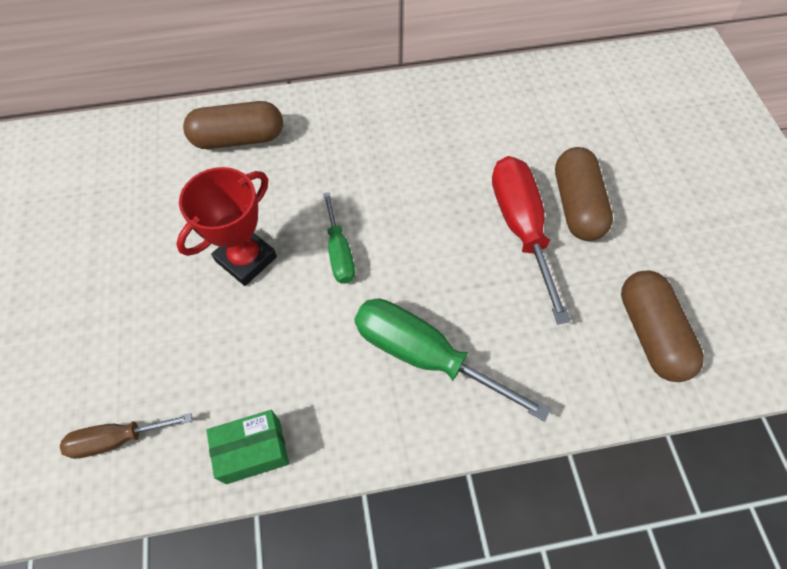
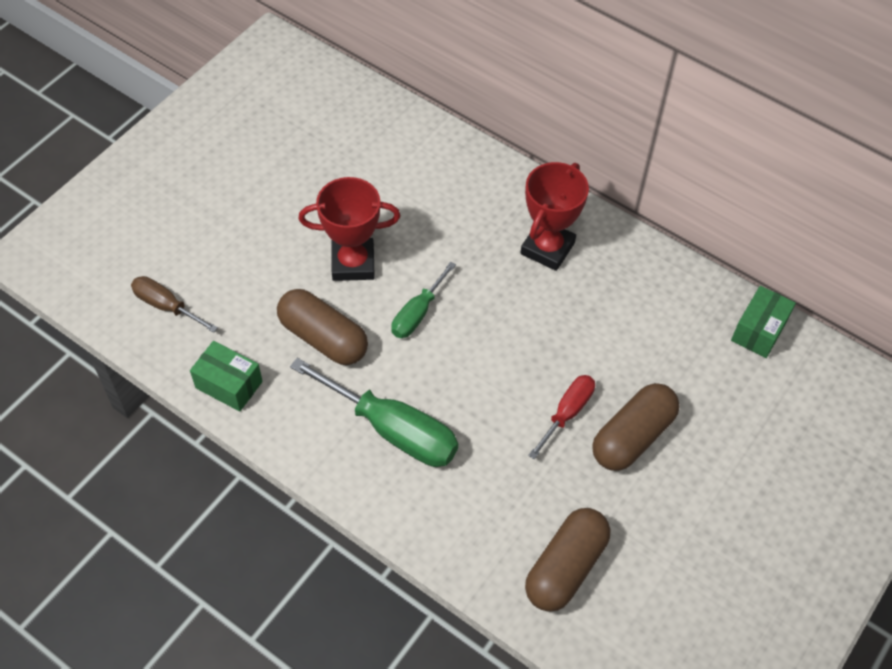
camera: 45 degrees right, 5 degrees down
(238, 138) = (442, 172): brown capsule -> brown capsule (323, 338)
(374, 131) = (547, 248): none -> red trophy
(424, 355) = (392, 430): green screwdriver -> green screwdriver turned 135 degrees clockwise
(521, 228) = (567, 413): red screwdriver -> red screwdriver, size x0.57
(559, 76) = (759, 331): none -> green box

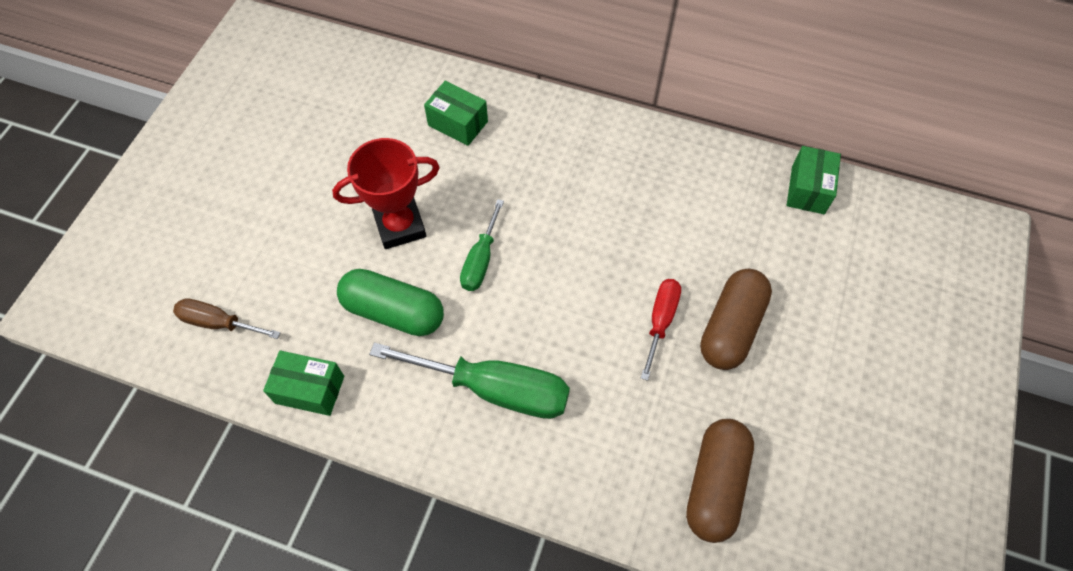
camera: 15 degrees left, 5 degrees up
(323, 338) = (394, 312): brown capsule -> green capsule
(437, 182) = (458, 123): none -> green box
(547, 248) = (585, 161): red trophy -> none

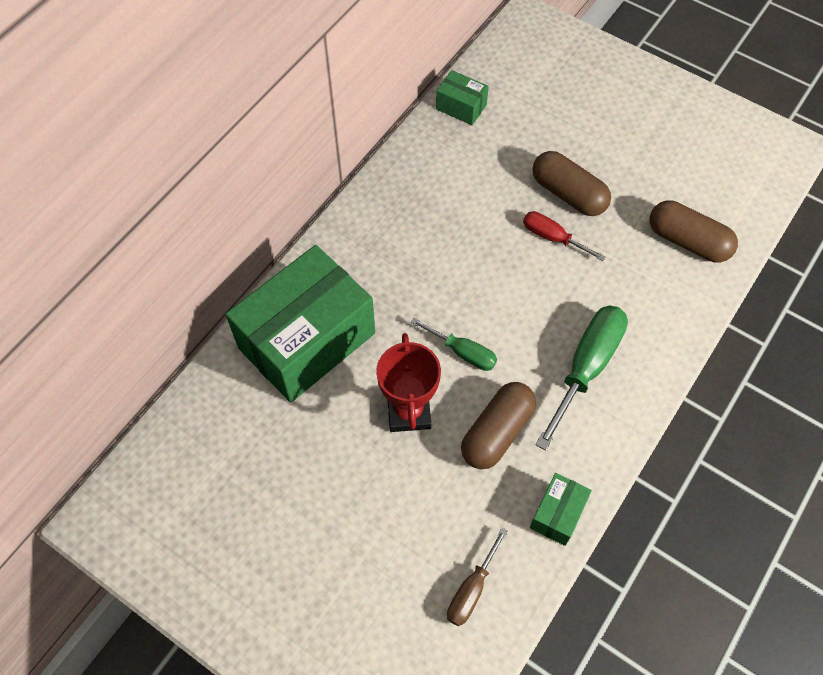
camera: 75 degrees left, 0 degrees up
(394, 312) = (497, 432): green capsule -> brown capsule
(458, 123) = (307, 341): green box -> green box, size x2.32

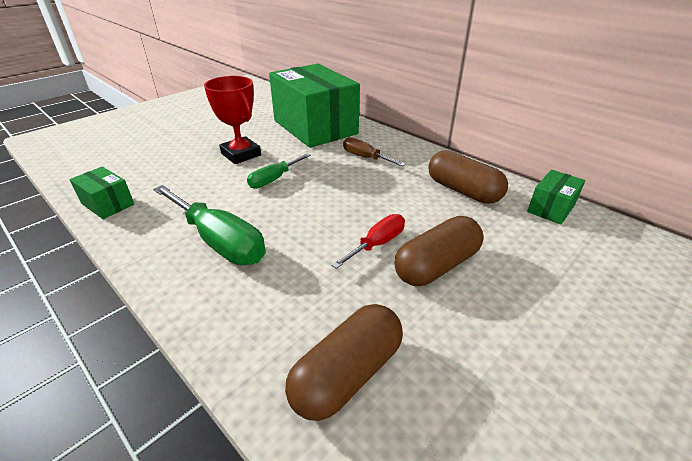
camera: 100 degrees right, 25 degrees down
(408, 411) = (241, 154): red trophy -> red trophy turned 45 degrees clockwise
(471, 589) = (99, 164): brown screwdriver -> brown screwdriver (365, 157)
(497, 432) = (197, 186): brown capsule -> brown capsule (463, 191)

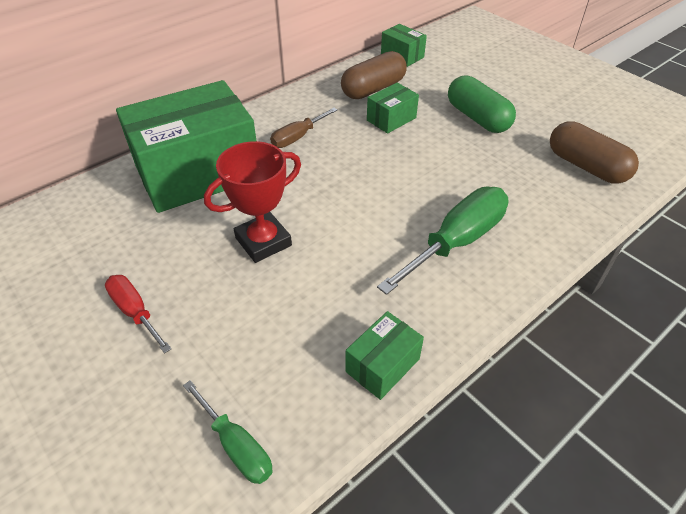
camera: 85 degrees left, 10 degrees up
(274, 179) = (336, 207): green screwdriver -> green screwdriver (236, 446)
(377, 244) = (453, 143): red screwdriver -> red screwdriver (135, 312)
(410, 203) = (391, 119): none -> green box
(436, 265) = (477, 118): brown capsule -> green capsule

